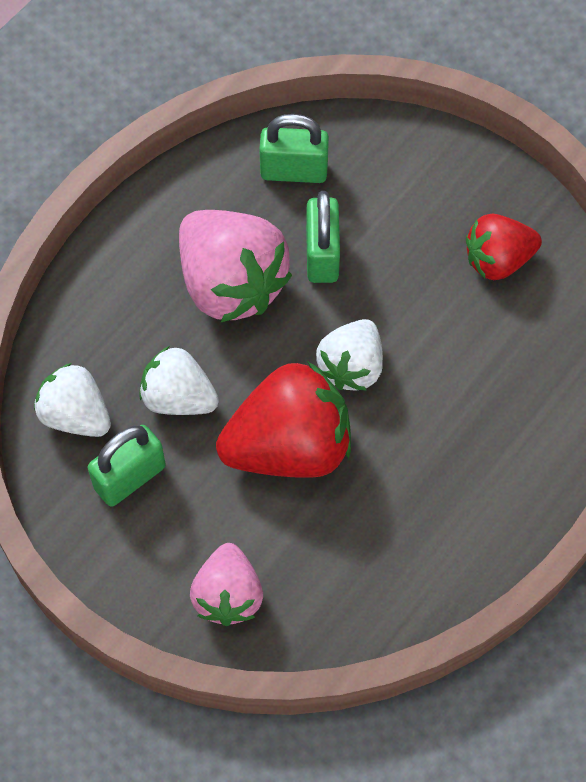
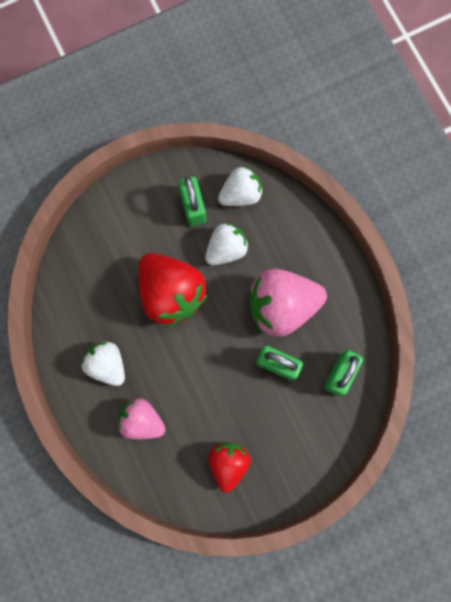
camera: 115 degrees right, 15 degrees up
(228, 595) = (107, 228): pink strawberry -> pink strawberry (142, 420)
(289, 446) = (171, 293): red strawberry -> red strawberry turned 45 degrees counterclockwise
(351, 367) = (201, 347): white strawberry -> white strawberry (107, 364)

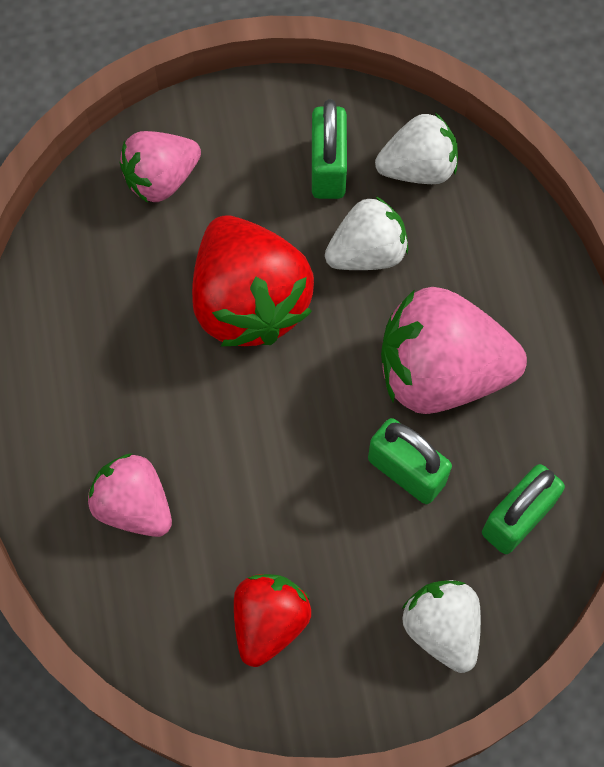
camera: 15 degrees right, 10 degrees down
(105, 236) = (161, 179): none -> pink strawberry
(107, 364) = (100, 393): white strawberry -> white strawberry (442, 628)

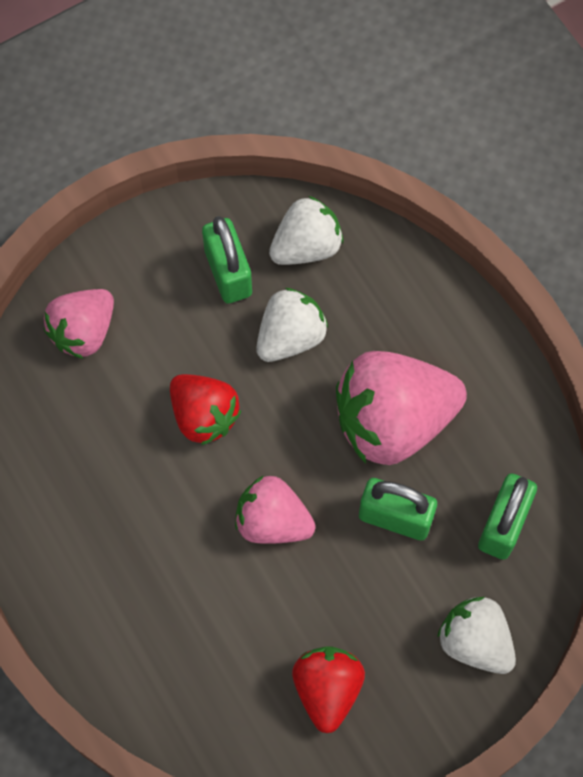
camera: 20 degrees left, 0 degrees up
(134, 505) = (172, 631): pink strawberry -> pink strawberry (272, 521)
(249, 301) = (204, 416): red strawberry -> red strawberry, size x0.60

